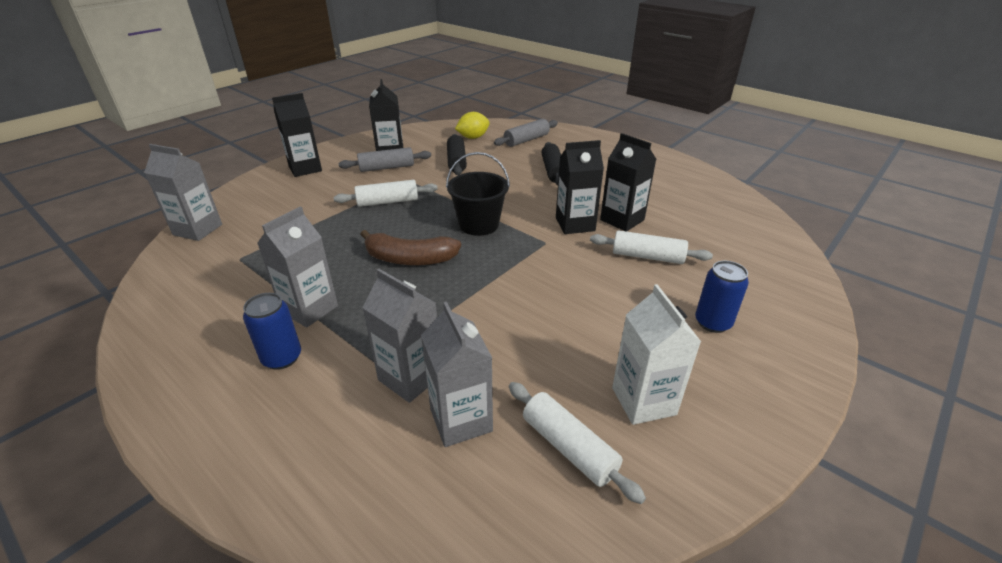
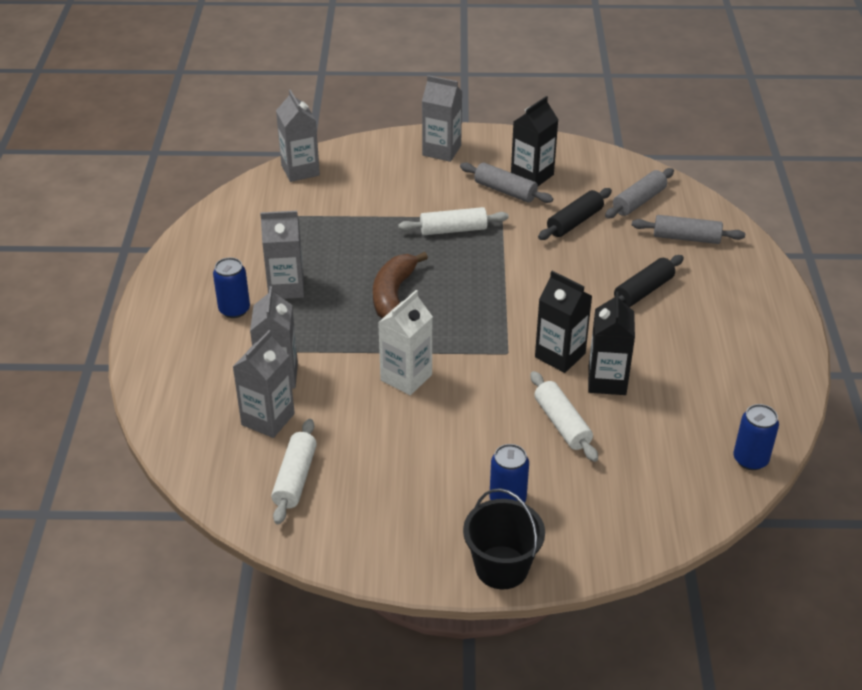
camera: 50 degrees right, 5 degrees up
(305, 169) = (441, 150): black carton -> grey carton
(387, 202) = (453, 230): white rolling pin -> white rolling pin turned 45 degrees counterclockwise
(410, 259) = (393, 294): brown banana -> brown banana turned 45 degrees clockwise
(473, 137) = (639, 201): yellow lemon -> grey rolling pin
(479, 225) = (485, 300): black bucket -> black bucket (501, 567)
(643, 401) = (373, 496): white carton -> white carton (406, 377)
(748, 208) = (750, 459): none -> blue can

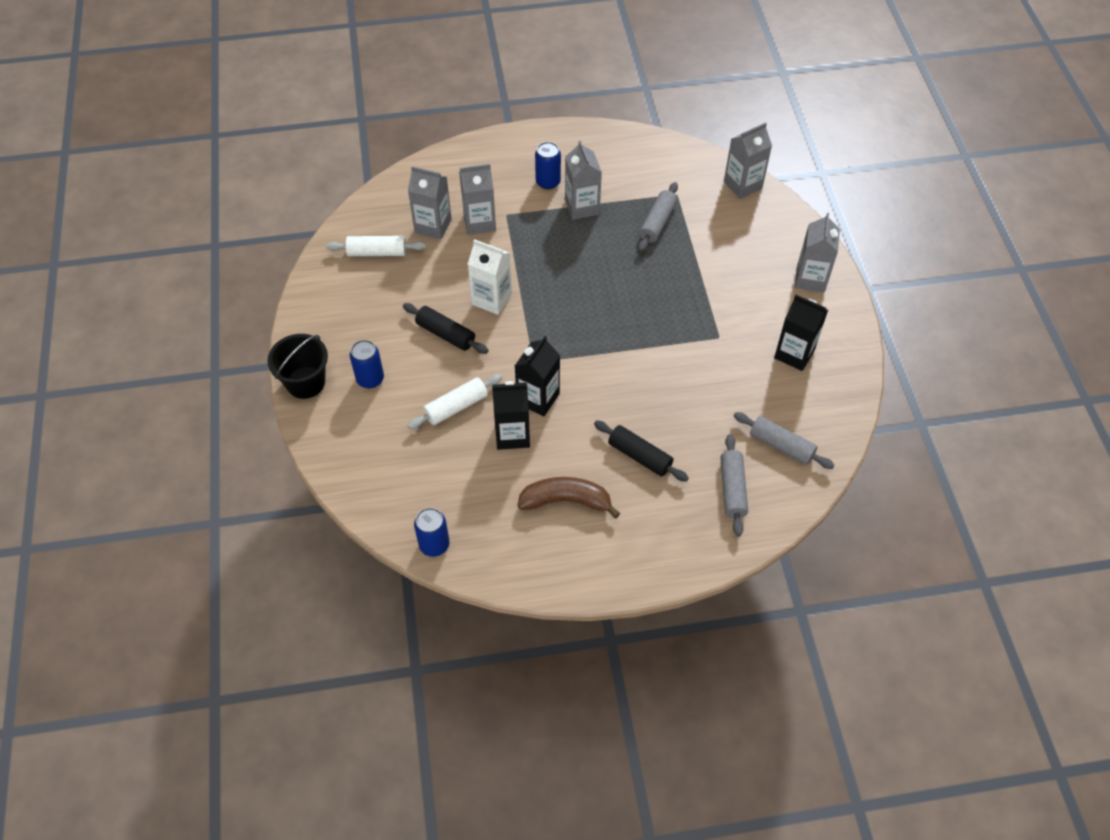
camera: 80 degrees right, 15 degrees up
(393, 294) = (590, 275): brown banana -> brown banana (566, 501)
(453, 230) = (689, 304): white rolling pin -> none
(505, 191) = (762, 335): grey rolling pin -> grey rolling pin (657, 222)
(574, 222) = (730, 394): black rolling pin -> black rolling pin (445, 334)

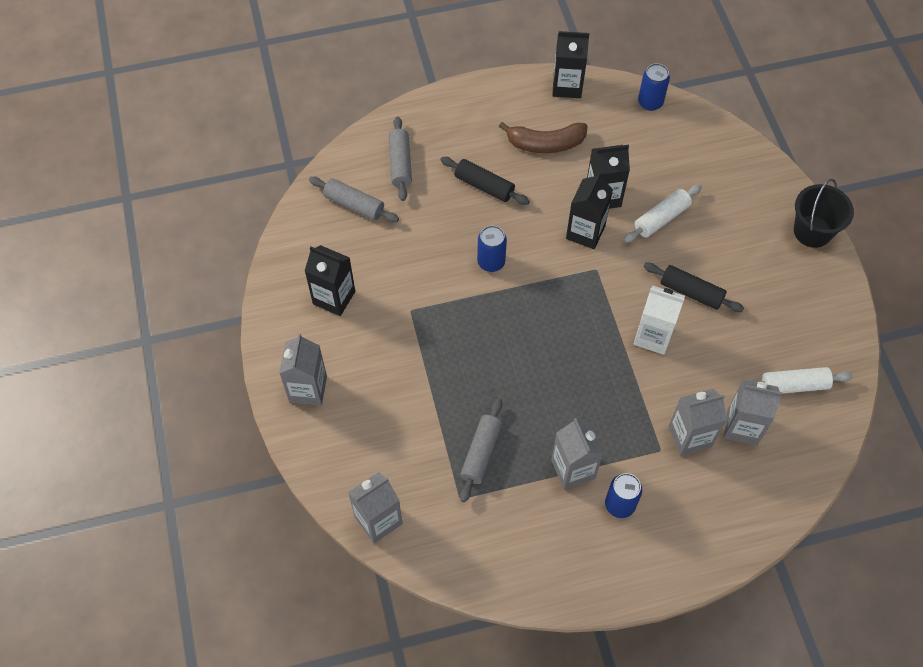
camera: 175 degrees right, 5 degrees up
(370, 379) = (751, 239): blue can -> blue can (491, 262)
(530, 575) = (567, 86): none -> black carton

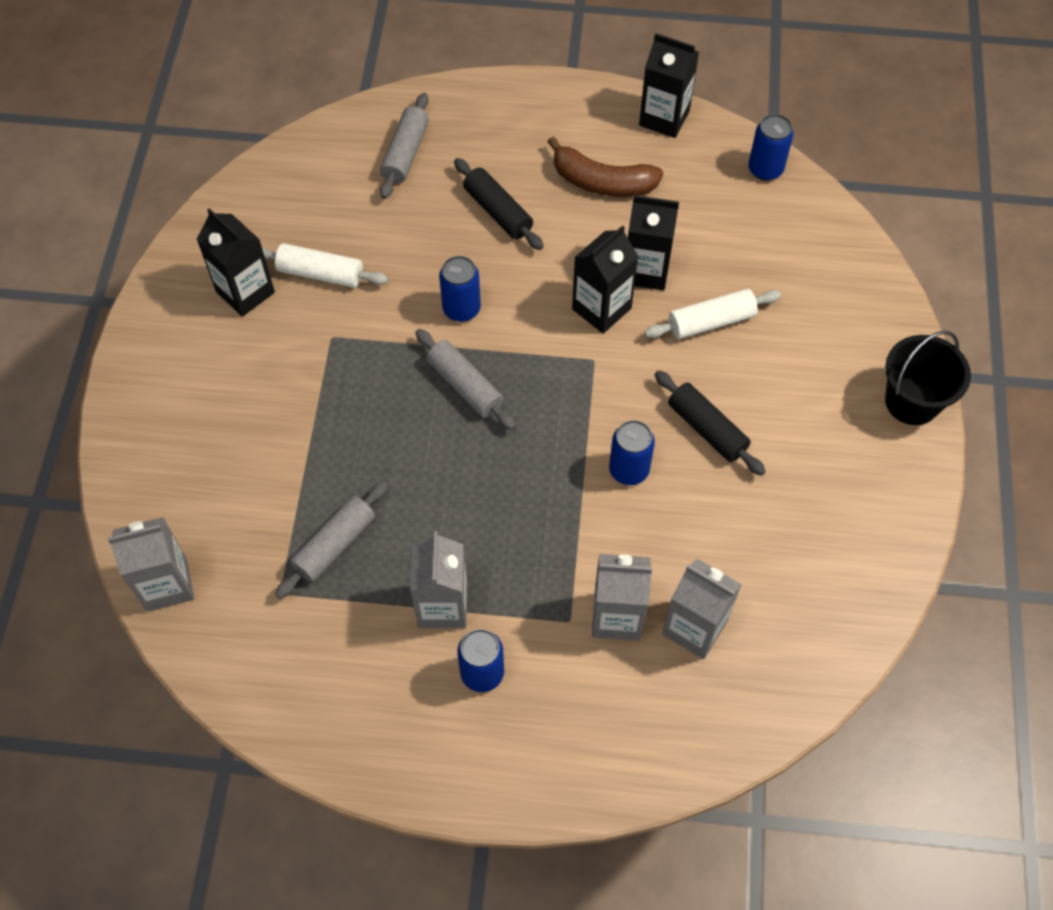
camera: 20 degrees right, 0 degrees up
(308, 389) = (160, 393): grey carton -> none
(354, 205) = (324, 186): grey rolling pin -> grey rolling pin (465, 386)
(653, 336) = (629, 470): white carton -> blue can
(794, 385) = (792, 597): white rolling pin -> white rolling pin (320, 273)

